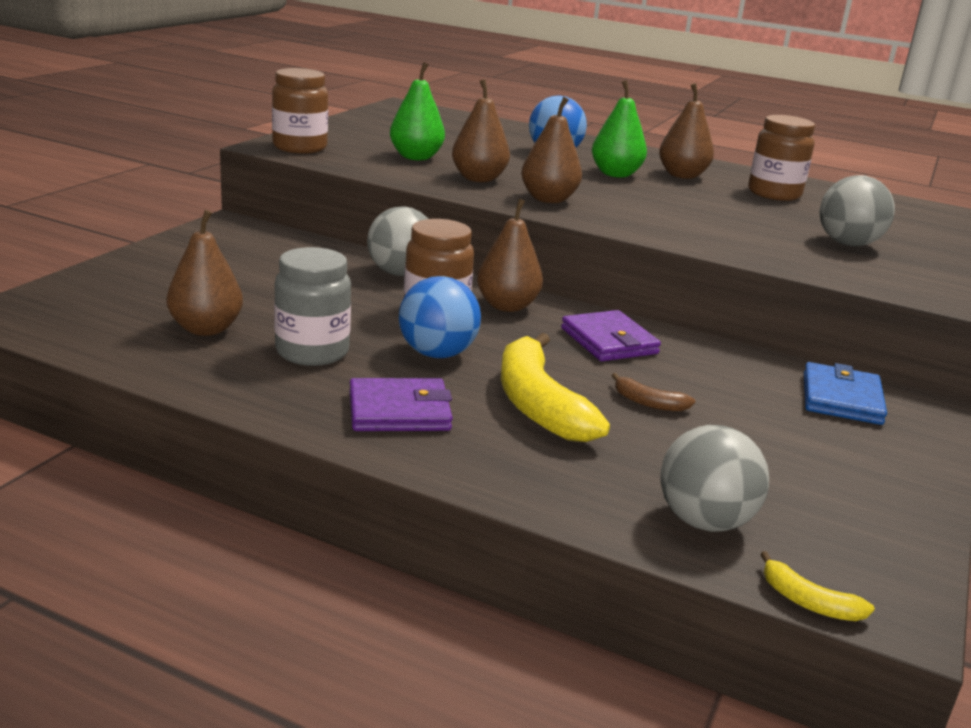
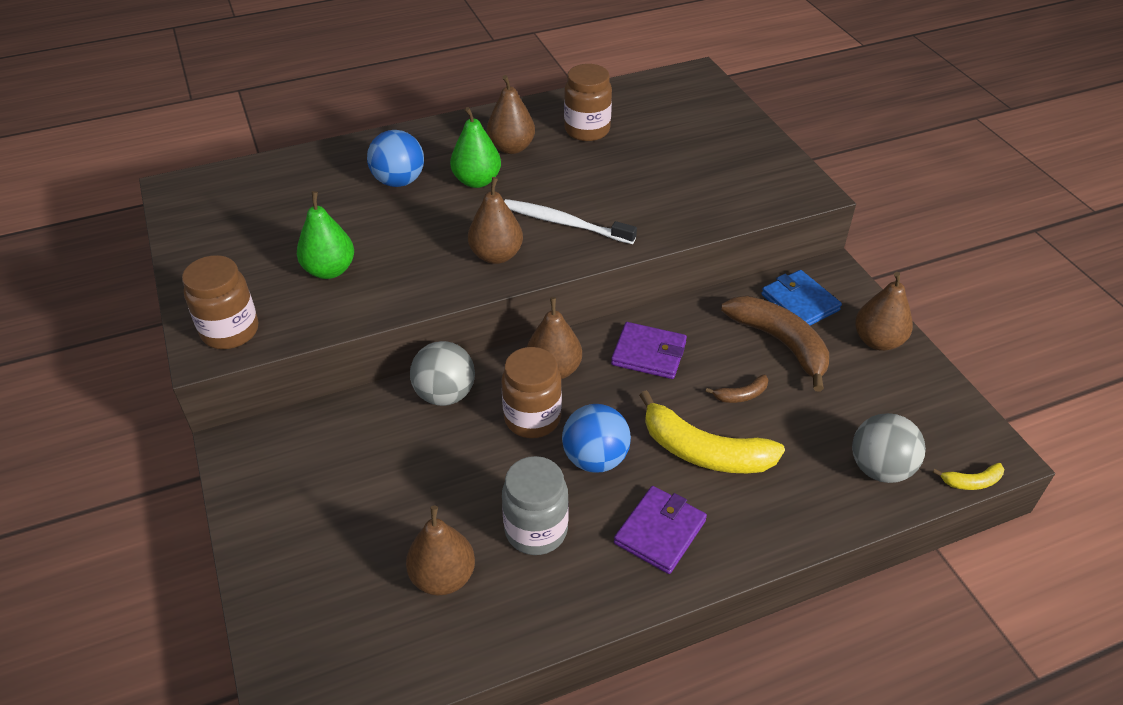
camera: 45 degrees left, 20 degrees up
(478, 179) = (417, 265): brown pear -> brown pear (877, 341)
(642, 212) = (564, 223): none -> white toothbrush
(761, 404) = (780, 343): none -> brown banana
(848, 244) = (698, 167): grey ball -> none

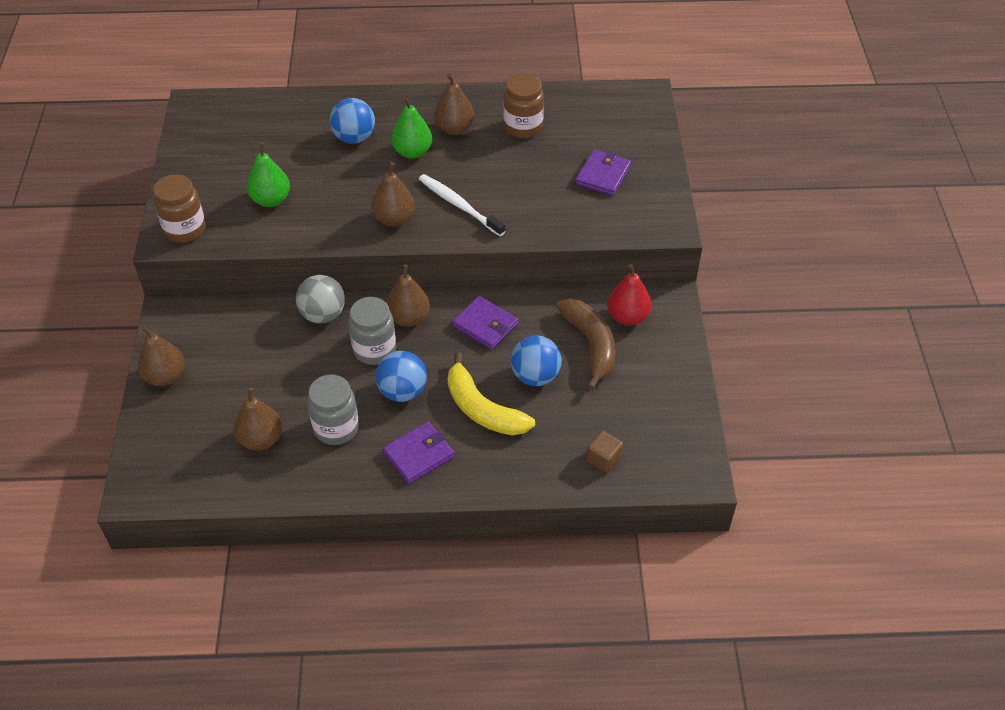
camera: 20 degrees right, 5 degrees up
(532, 418) = (374, 350): brown jar -> grey jar
(704, 157) = (603, 175): none -> purple wallet
(741, 395) = (535, 376): brown banana -> blue ball
(800, 302) = (627, 317): blue wallet -> red pear
(877, 341) = (669, 364): brown pear -> brown pear (165, 376)
(880, 468) = (603, 459): grey ball -> brown cube
(971, 482) = (666, 489): yellow banana -> none

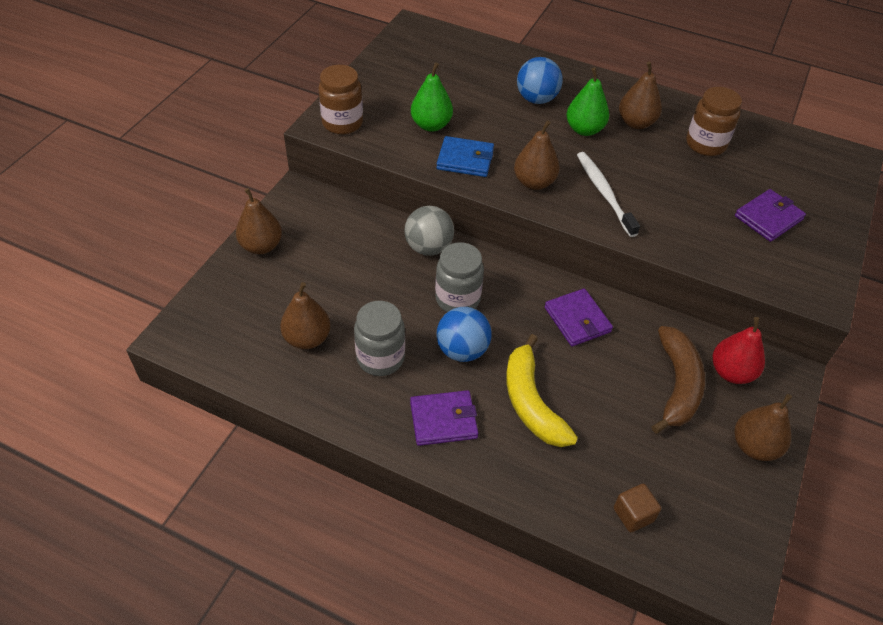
camera: 25 degrees right, 0 degrees up
(321, 221) = (465, 159): none -> blue wallet
(409, 318) = (506, 283): brown pear -> brown pear (754, 446)
(535, 376) = (603, 392): blue ball -> none

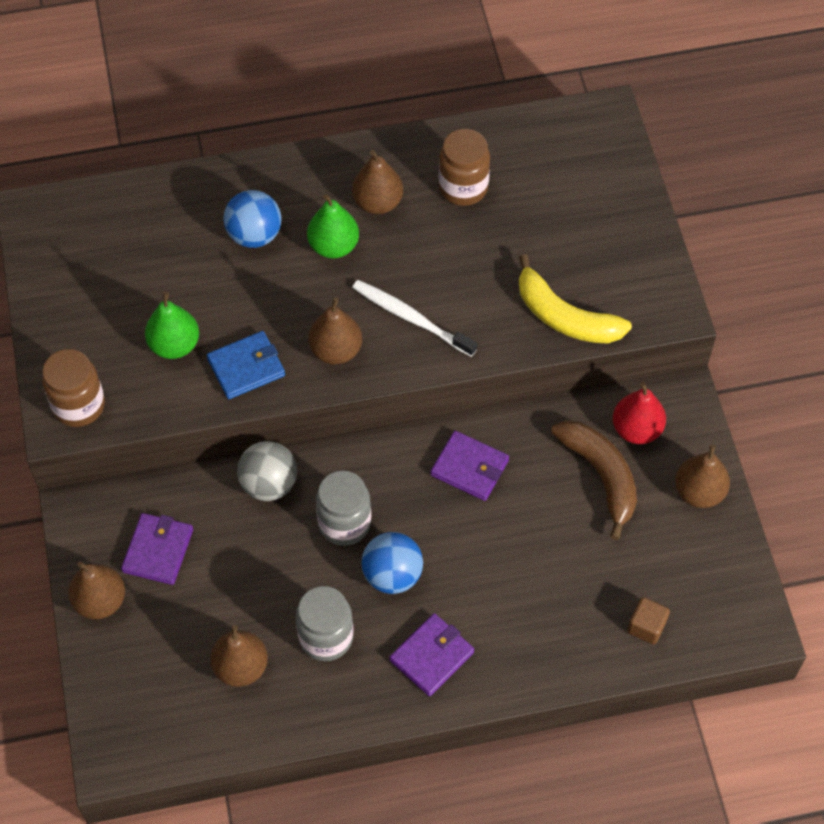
camera: 35 degrees left, 10 degrees up
(531, 402) = (492, 583): yellow banana -> yellow banana (564, 317)
(768, 218) = (577, 247): purple wallet -> purple wallet (158, 550)

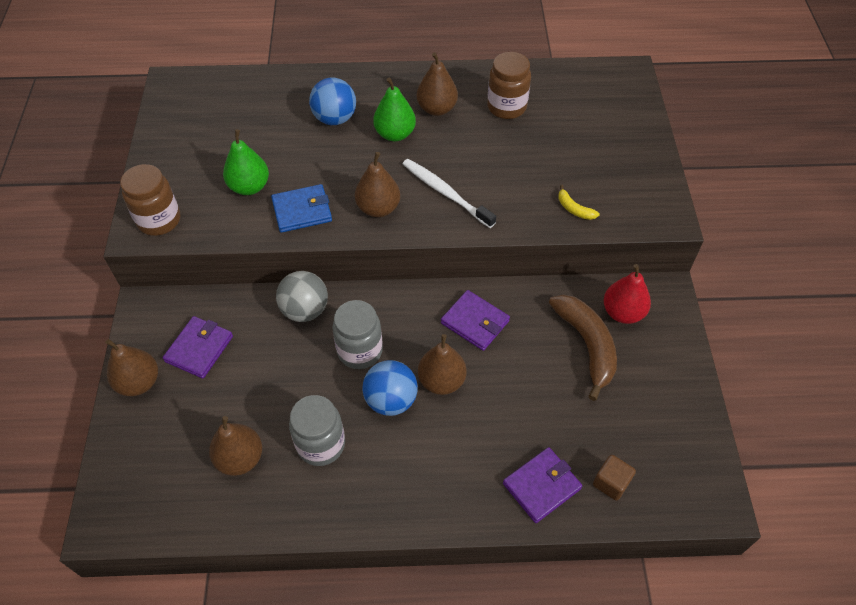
camera: 10 degrees right, 5 degrees down
(431, 656) = (410, 477): purple wallet -> purple wallet (541, 486)
(564, 317) = (574, 209): yellow banana -> yellow banana, size x0.45
(699, 492) = (672, 372): brown pear -> brown pear (441, 381)

